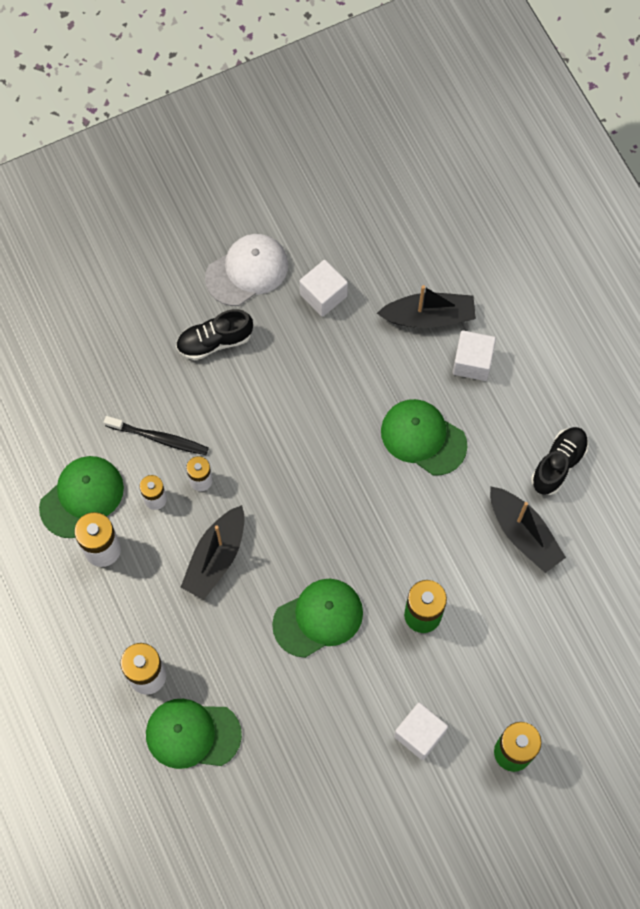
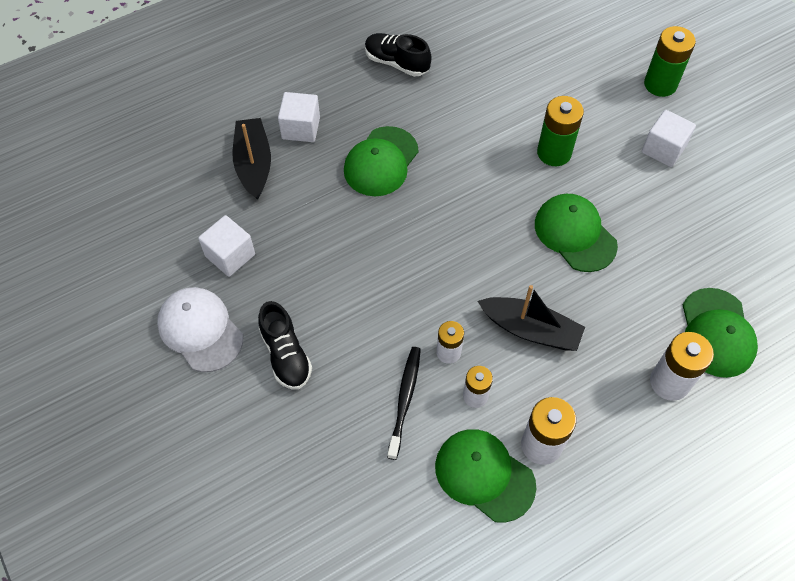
camera: 95 degrees left, 10 degrees down
(523, 534) = (465, 84): black boat -> none

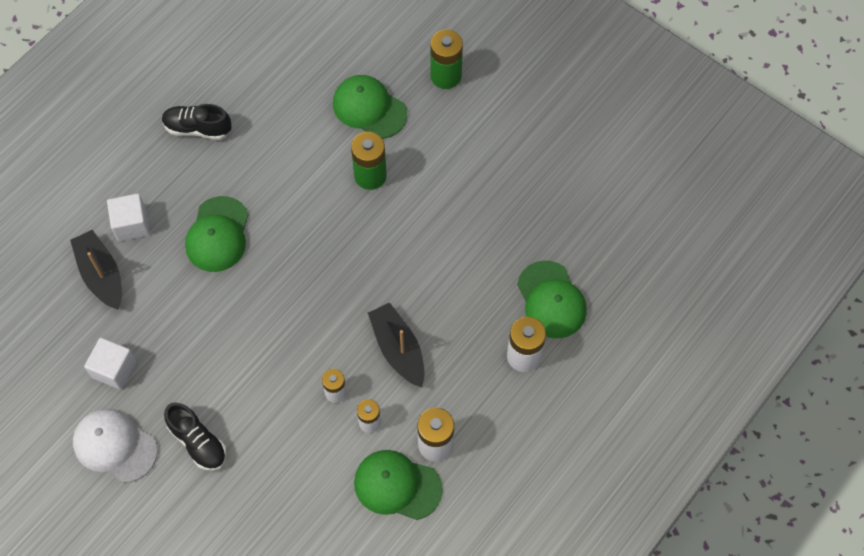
camera: 20 degrees left, 5 degrees up
(405, 399) = (312, 445): black toothbrush -> none
(530, 329) = (398, 349): black boat -> black boat turned 120 degrees counterclockwise
(575, 234) = (410, 249): green cap -> green cap (369, 108)
(663, 149) = (465, 141): white cube -> none

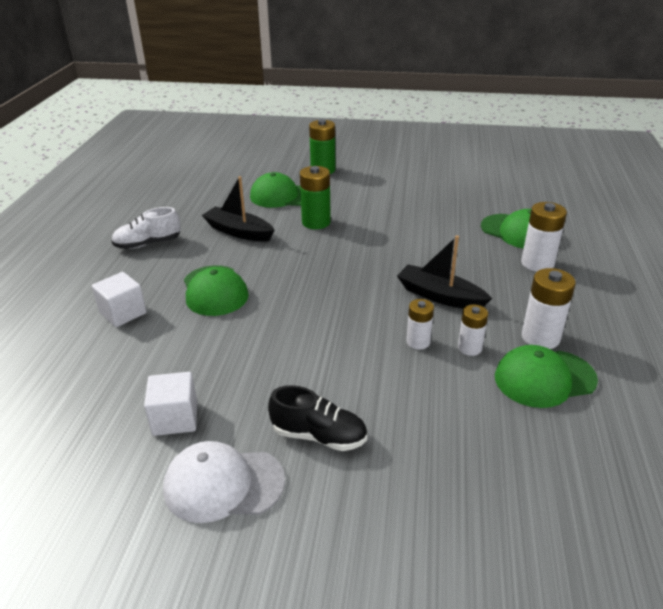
camera: 30 degrees left, 30 degrees down
(101, 274) = (112, 355): black boat -> black boat (239, 232)
(198, 128) = (148, 244): black shoe -> white shoe

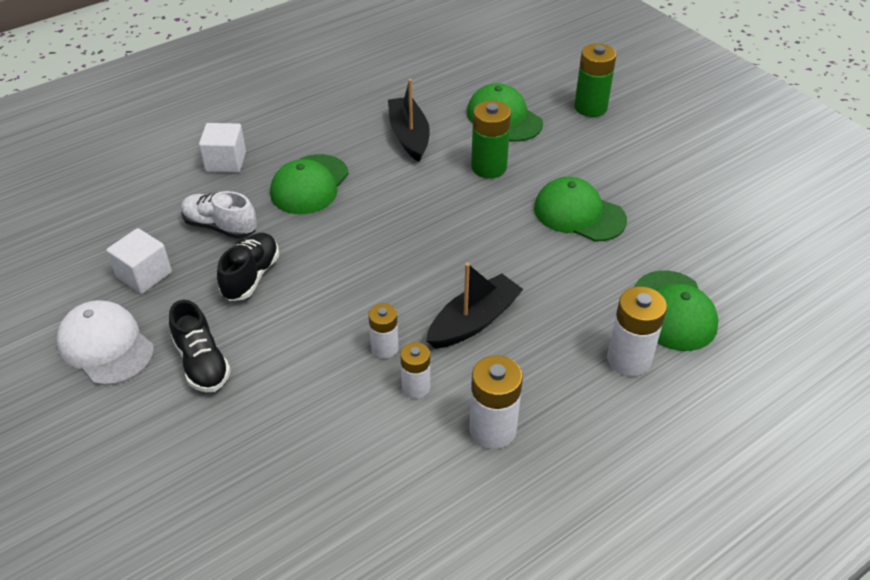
camera: 45 degrees right, 10 degrees up
(148, 244) = (325, 104): white shoe -> white shoe (220, 226)
(264, 364) = (251, 276): none -> black shoe
(440, 296) = (474, 321): black boat -> black boat turned 60 degrees clockwise
(544, 378) = (429, 465): green cap -> green cap (579, 214)

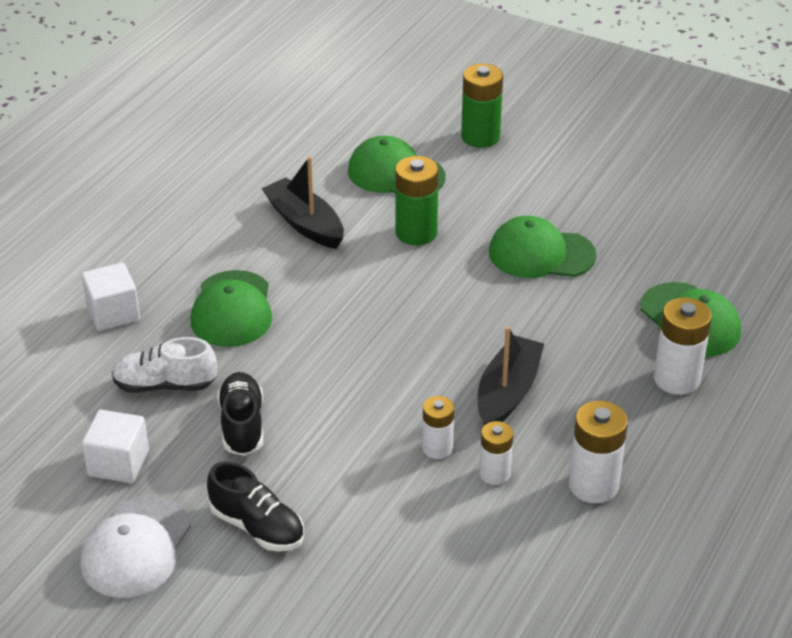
camera: 25 degrees left, 5 degrees down
(106, 346) = (136, 548): white cap -> white cap turned 90 degrees counterclockwise

